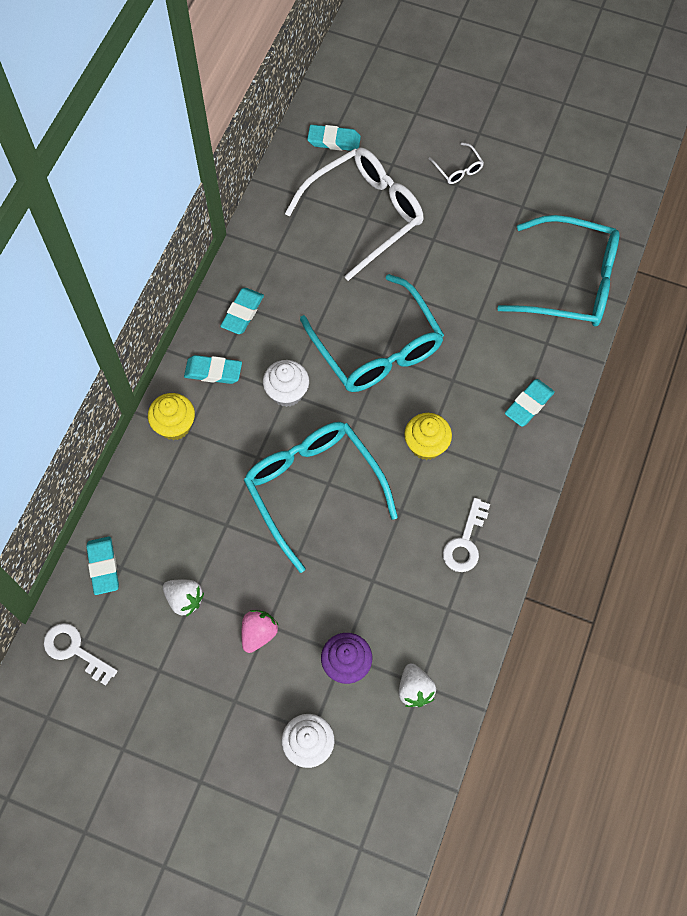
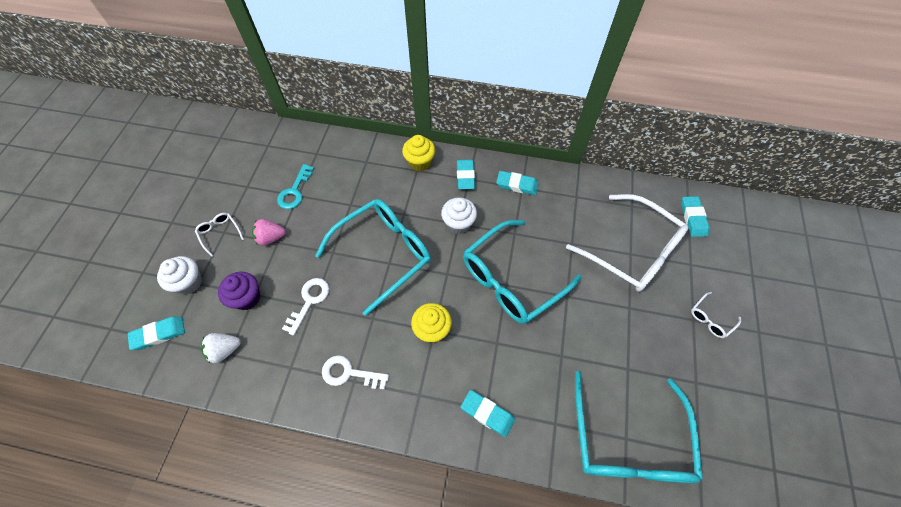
camera: 80 degrees right, 5 degrees down
(75, 650) = (261, 142): white key -> white key (309, 301)
(103, 567) = (316, 145): turquoise eraser -> turquoise eraser (159, 334)
(184, 599) = (295, 191): white strawberry -> turquoise key
(236, 706) = (220, 233): none -> white glasses
(258, 633) = (271, 238): pink strawberry -> pink strawberry turned 150 degrees clockwise

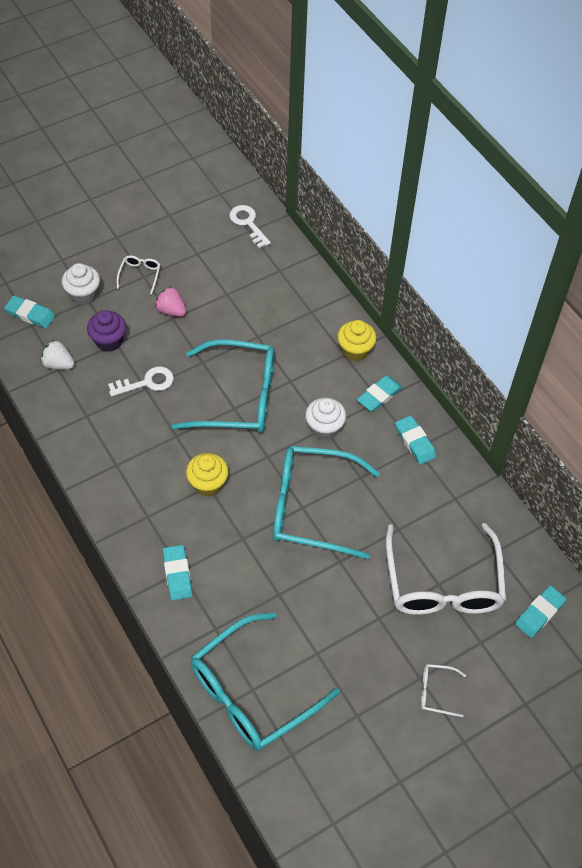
camera: 45 degrees right, 5 degrees down
(295, 191) = (228, 288): turquoise key -> none
(349, 373) = (118, 457): white key -> white key (248, 223)

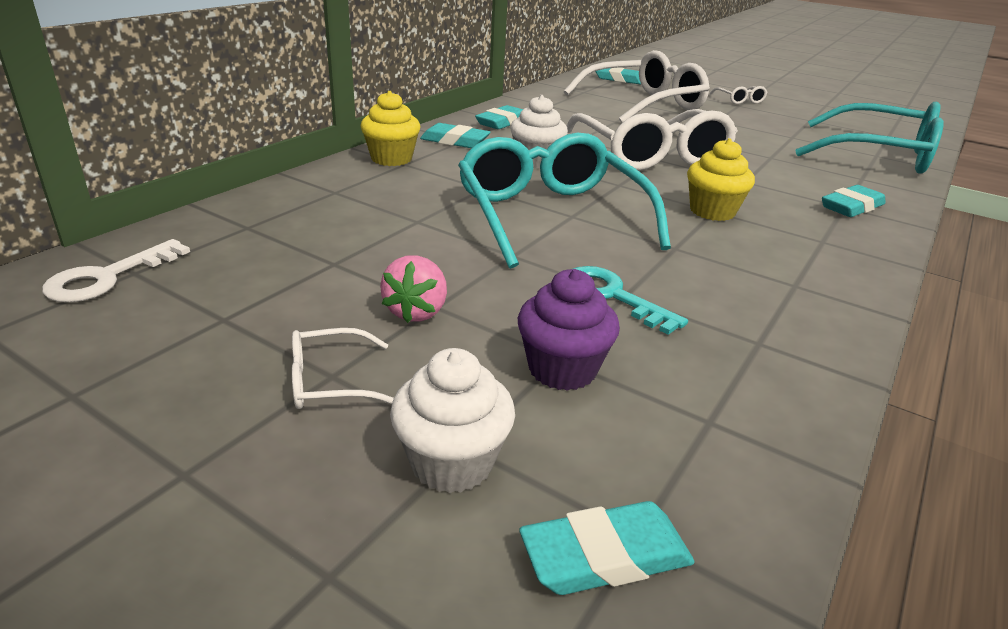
camera: 115 degrees left, 25 degrees down
(30, 314) = (605, 556): turquoise eraser -> turquoise eraser turned 75 degrees clockwise
(58, 364) = (697, 425): white strawberry -> none
(147, 383) = (612, 296): white key -> turquoise key
(312, 508) = (651, 155): turquoise glasses -> white glasses

